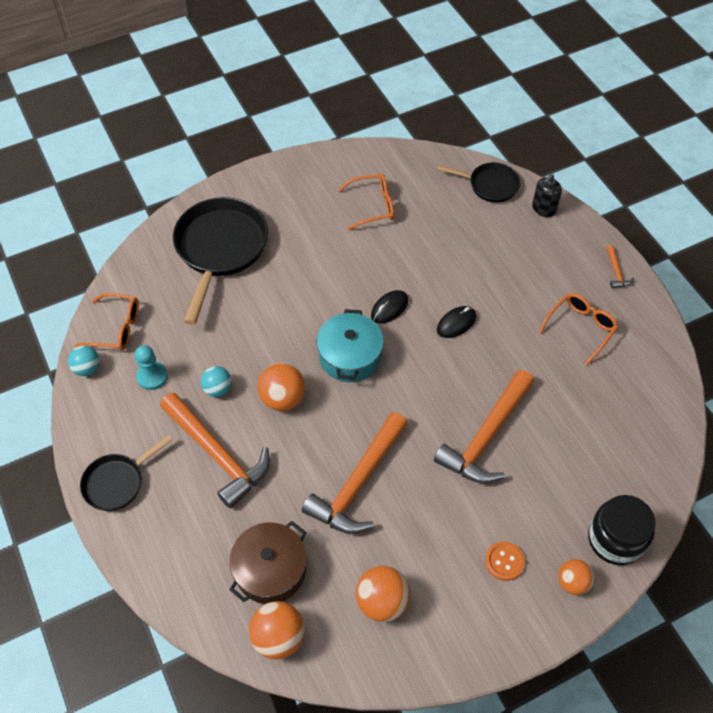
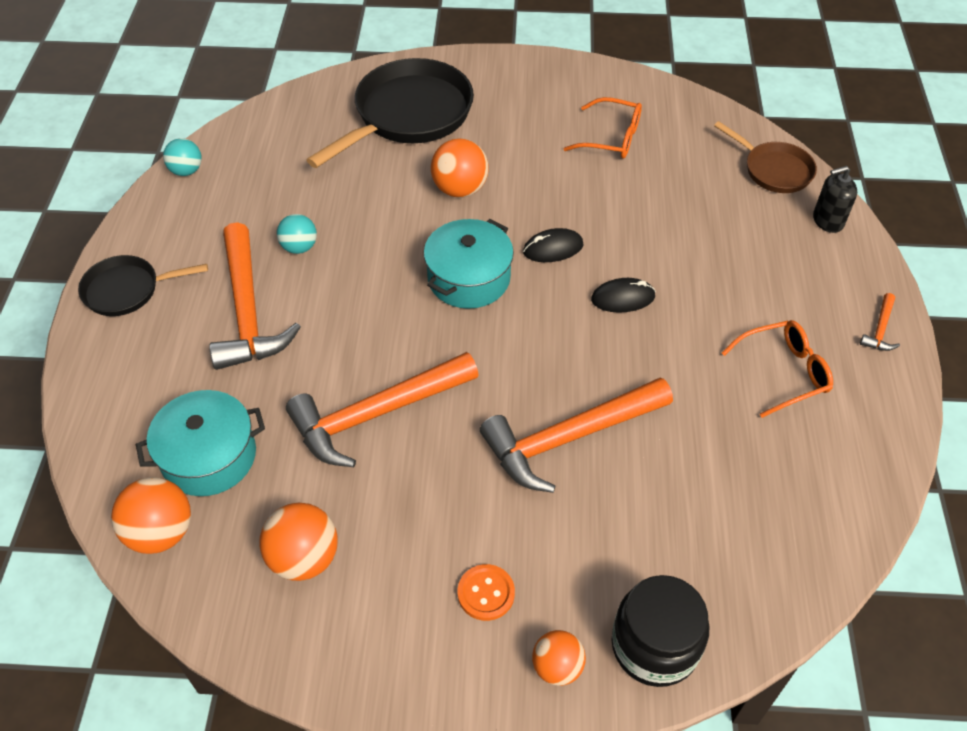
camera: 30 degrees right, 5 degrees down
(116, 328) = (244, 146): orange glasses -> none
(152, 376) = (243, 206): turquoise pawn -> none
(270, 570) = (209, 456): brown pot -> turquoise pot
(283, 398) = (361, 287): orange ball -> orange ball (460, 189)
(490, 185) = (774, 170): black pan -> brown pan

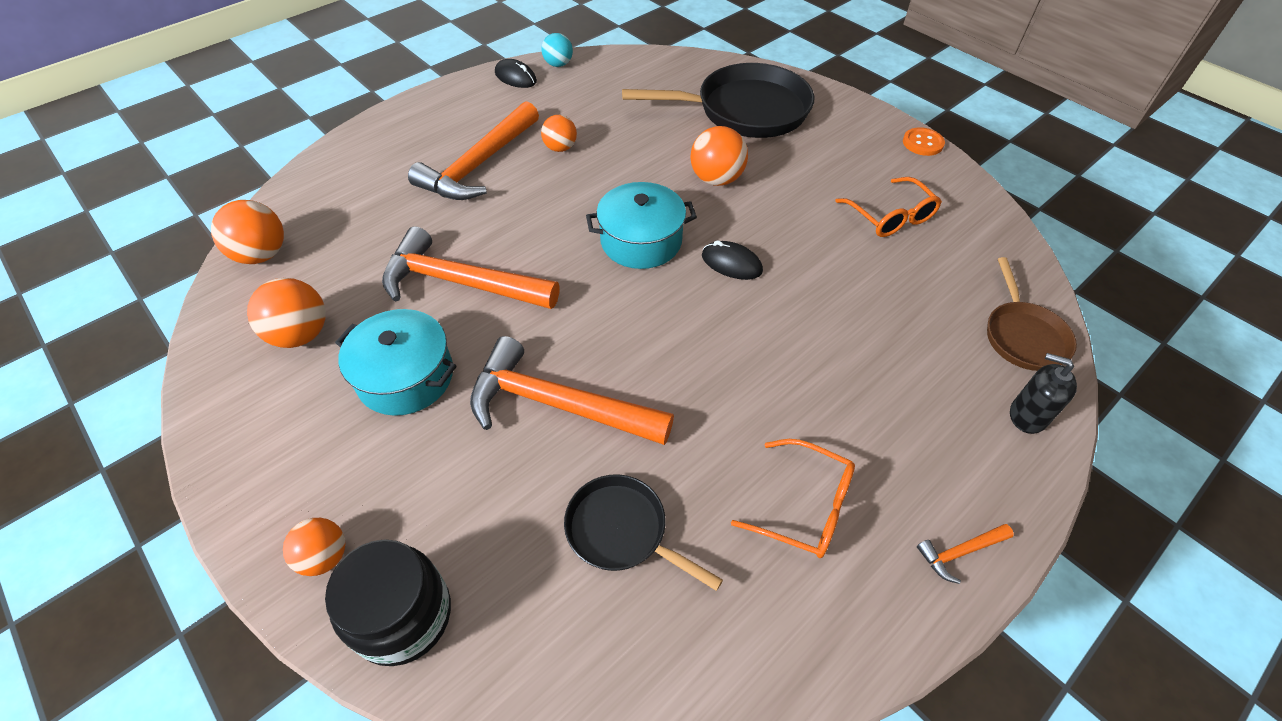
camera: 45 degrees right, 0 degrees up
(127, 290) = (435, 110): black pan -> black pan (622, 531)
(209, 456) = (342, 232): turquoise pot -> turquoise pot (405, 377)
(299, 247) = (560, 148): turquoise ball -> orange ball
(486, 593) = (358, 458): orange button -> orange button (922, 143)
(623, 298) = (739, 338): black mouse -> black mouse (515, 77)

